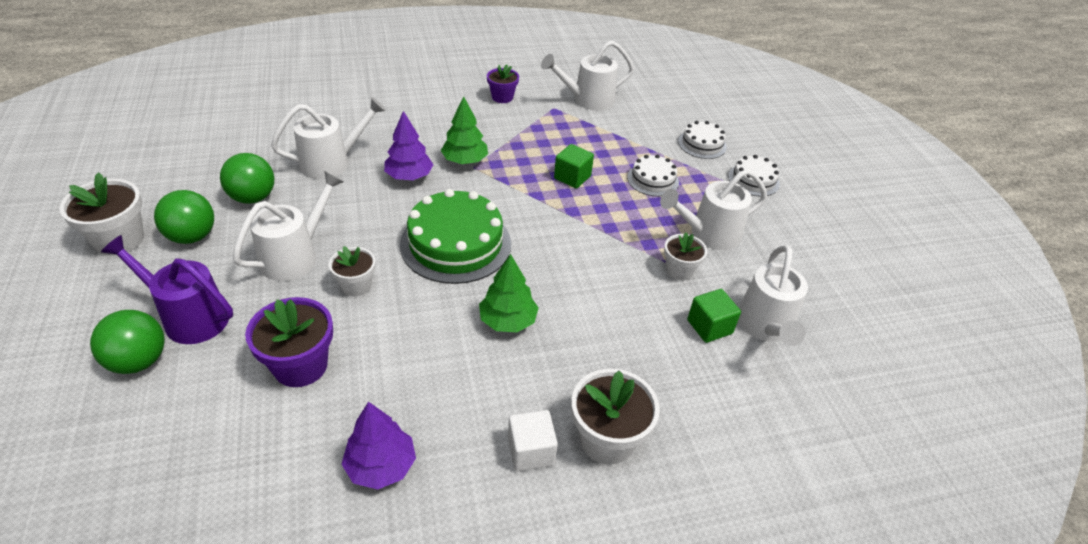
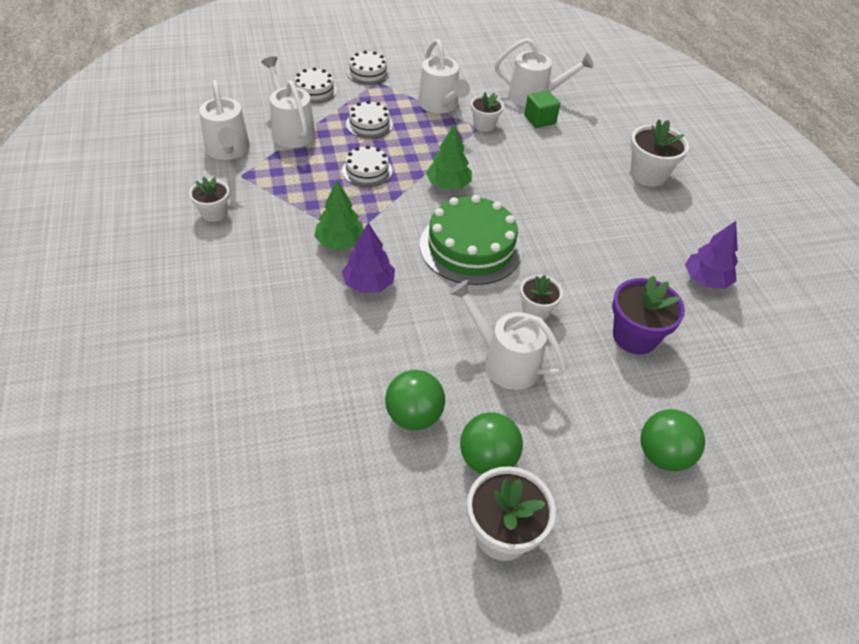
camera: 90 degrees left, 5 degrees up
(188, 316) = (601, 431): purple watering can -> none
(333, 162) = (343, 351): white watering can -> white watering can (290, 130)
(502, 97) = (214, 213): purple flower pot -> white flower pot
(508, 321) = (557, 216): green tree -> green tree (448, 185)
(531, 451) = (668, 208): white cube -> none
(572, 177) = (367, 170): green cube -> white cake

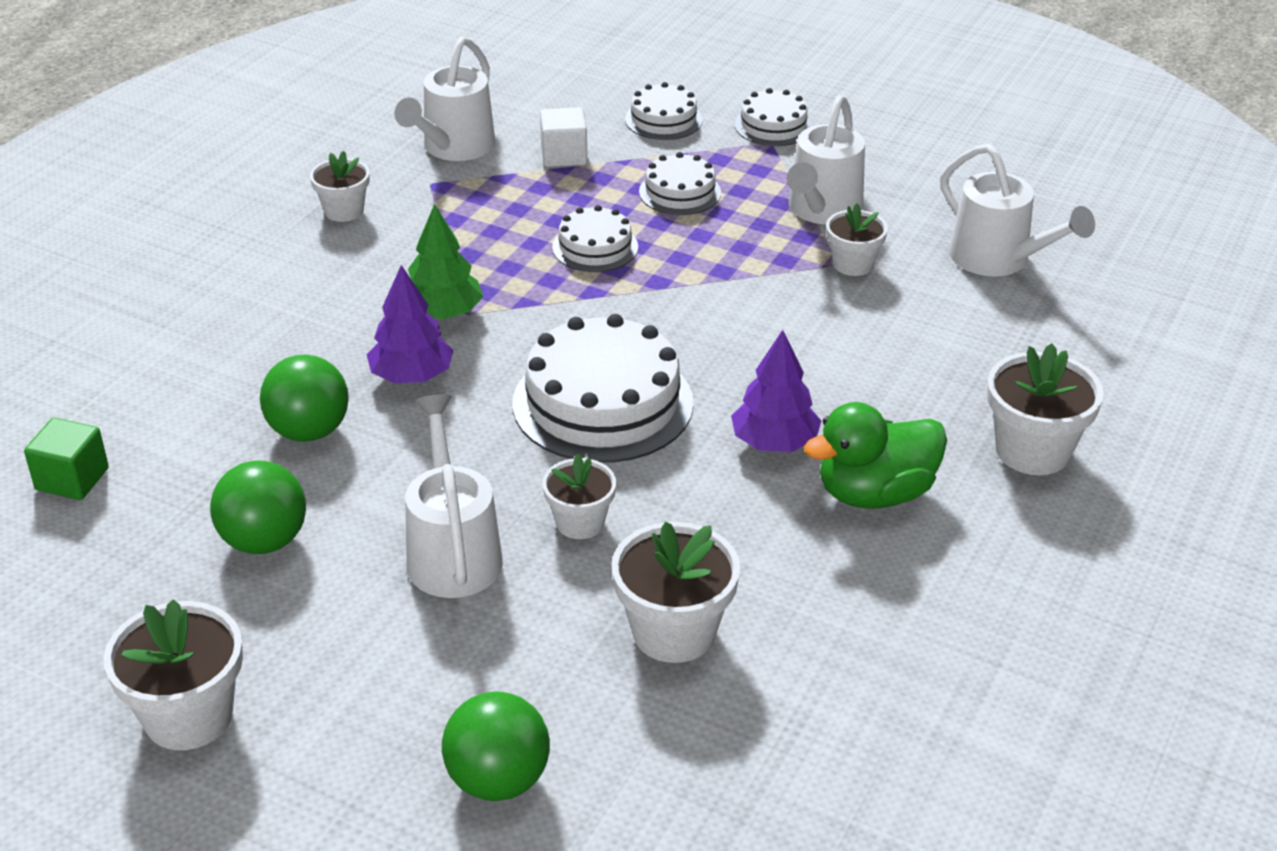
camera: 45 degrees right, 10 degrees down
(290, 130) = (564, 156): white watering can -> white cube
(448, 185) = (682, 315): green tree -> none
(471, 247) = (603, 403): green cake -> white cake
(487, 459) = (280, 636): green ball -> green ball (309, 431)
(539, 119) = (957, 295): green cube -> green cube (72, 479)
(622, 226) = (875, 493): none -> green duck
(635, 336) = (674, 632): purple flower pot -> white flower pot
(706, 280) = (903, 632): purple tree -> purple tree (774, 443)

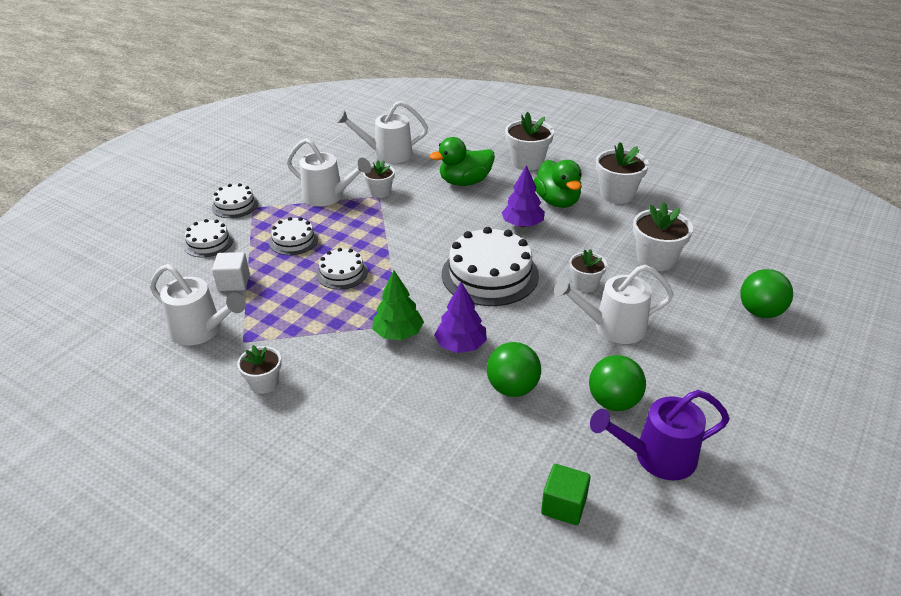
camera: 85 degrees left, 0 degrees up
(138, 580) = (656, 457): none -> purple watering can
(188, 716) = (756, 423): white flower pot -> white flower pot (617, 194)
(919, 364) = (465, 182): none -> green duck
(999, 260) = (387, 154): white watering can -> white watering can turned 150 degrees counterclockwise

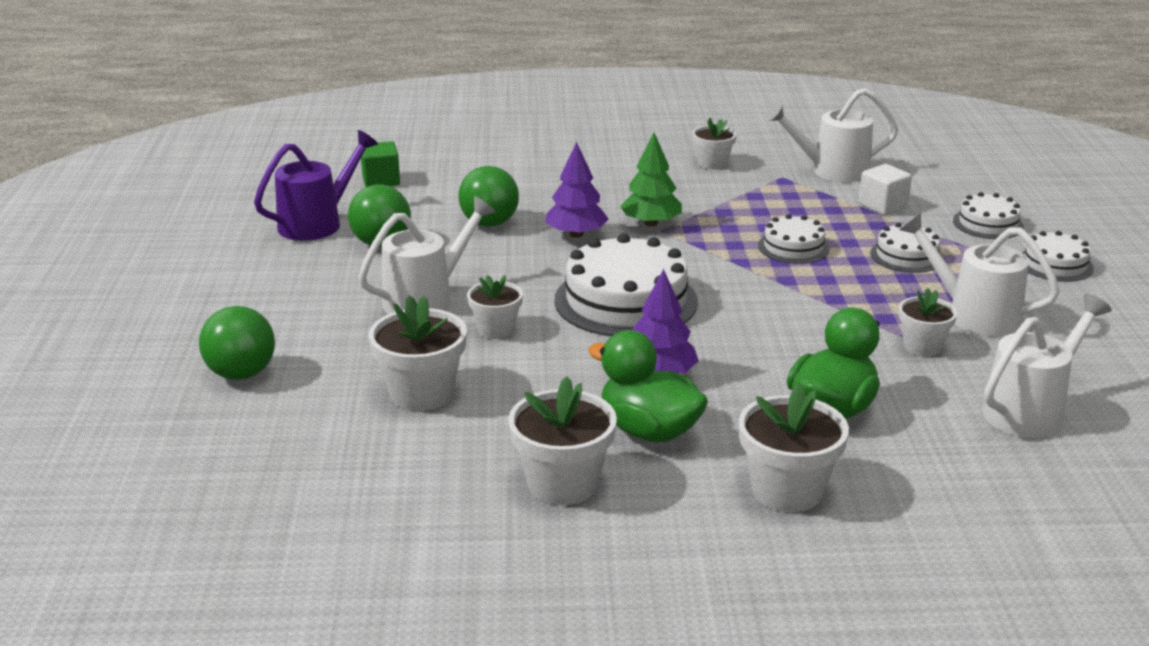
camera: 145 degrees right, 10 degrees down
(329, 197) = (972, 314): white watering can -> white watering can turned 45 degrees clockwise

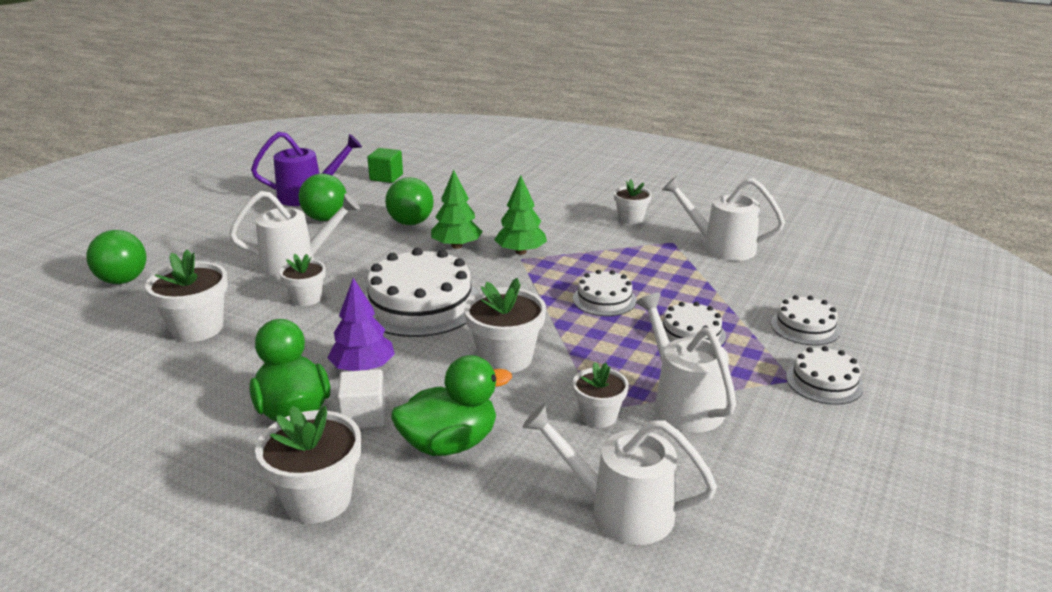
camera: 30 degrees right, 0 degrees up
(562, 483) = (180, 428): white flower pot -> white flower pot (505, 358)
(576, 234) = (456, 246): purple tree -> green tree
(883, 205) = (727, 286): white cube -> white cube (364, 416)
(1031, 409) = (618, 510): white watering can -> white watering can turned 150 degrees counterclockwise

